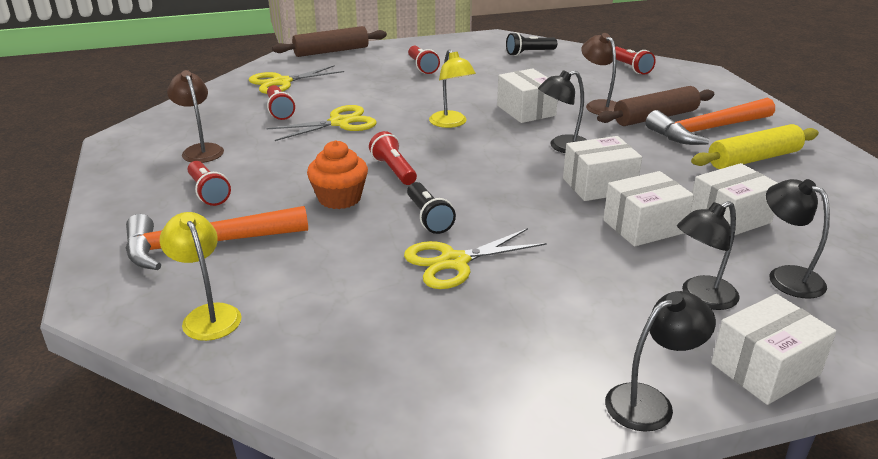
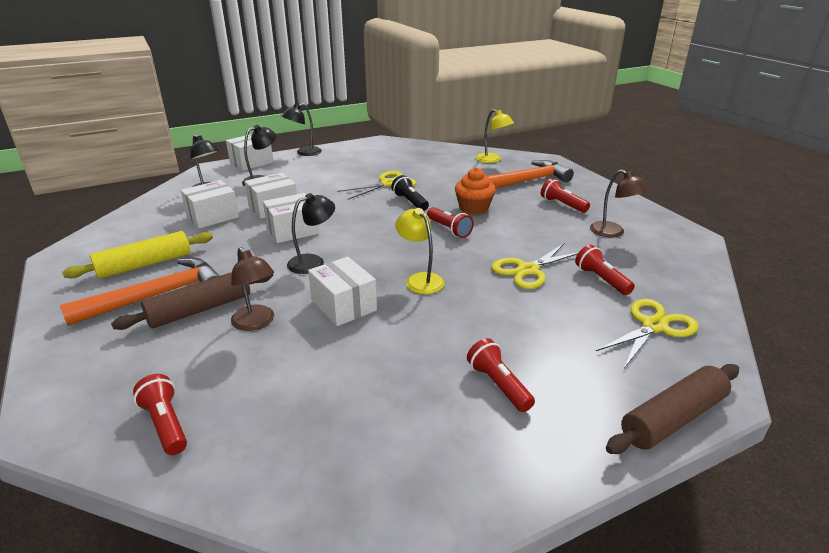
camera: 170 degrees right, 0 degrees up
(529, 53) = (330, 459): black flashlight -> none

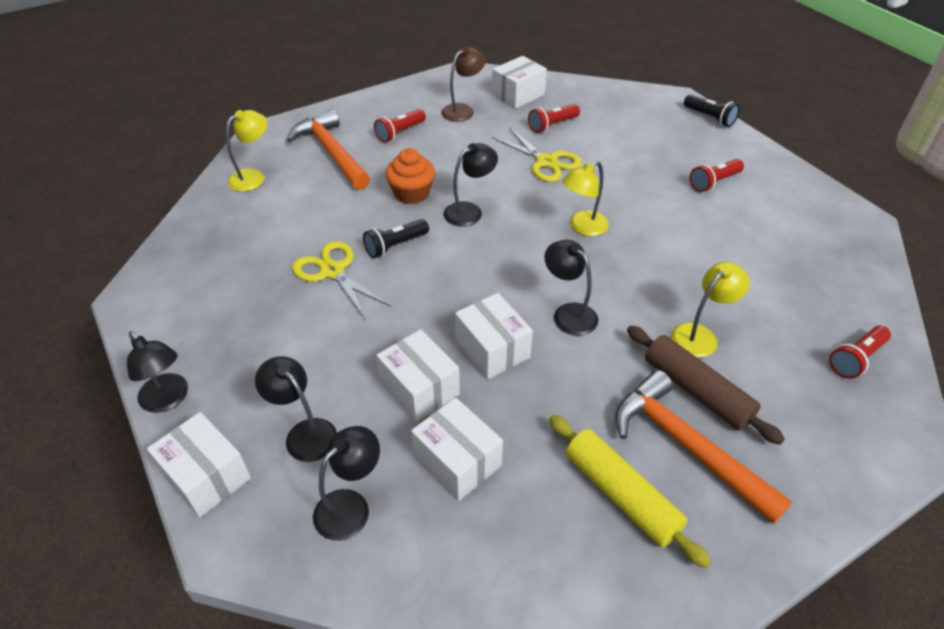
camera: 95 degrees left, 15 degrees up
(256, 323) = (700, 335): brown lamp -> yellow lamp
(344, 305) = (646, 275): white box -> white box (518, 95)
(449, 229) = (469, 211): red flashlight -> black lamp
(654, 326) = (612, 110): yellow scissors -> none
(673, 418) = (709, 118): brown rolling pin -> black flashlight

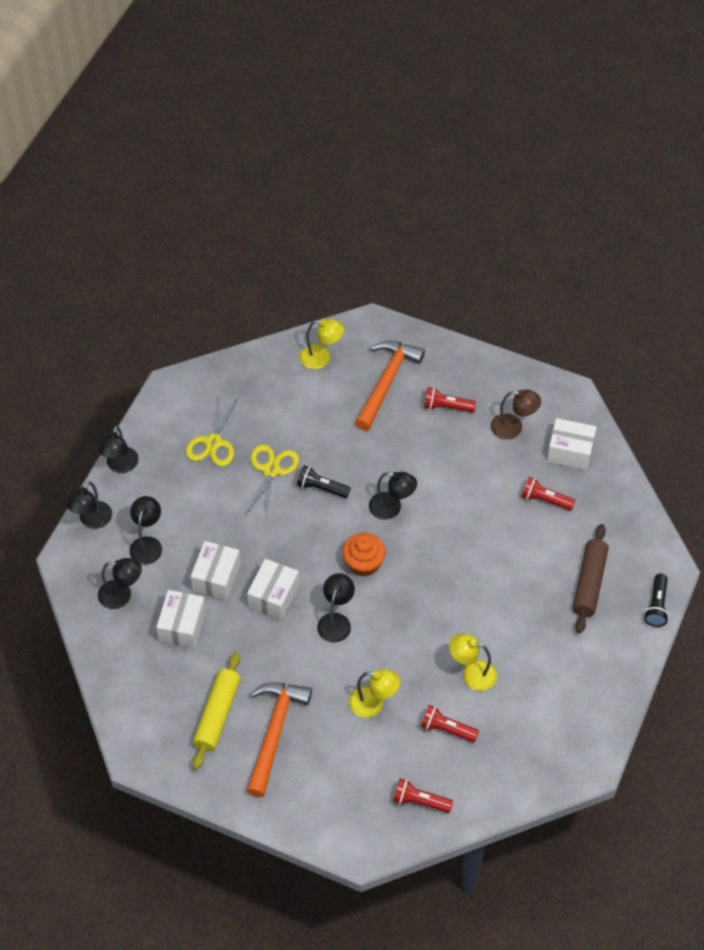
camera: 55 degrees right, 10 degrees up
(206, 476) = (92, 521): white box -> black lamp
(411, 193) = (382, 462): orange cupcake -> orange cupcake (363, 563)
(546, 162) = (490, 522): yellow scissors -> yellow scissors (213, 443)
(582, 227) = (430, 586): yellow lamp -> yellow lamp (472, 673)
(696, 391) = (322, 721): brown rolling pin -> brown rolling pin (589, 583)
(714, 182) = (558, 646): red flashlight -> red flashlight (446, 729)

